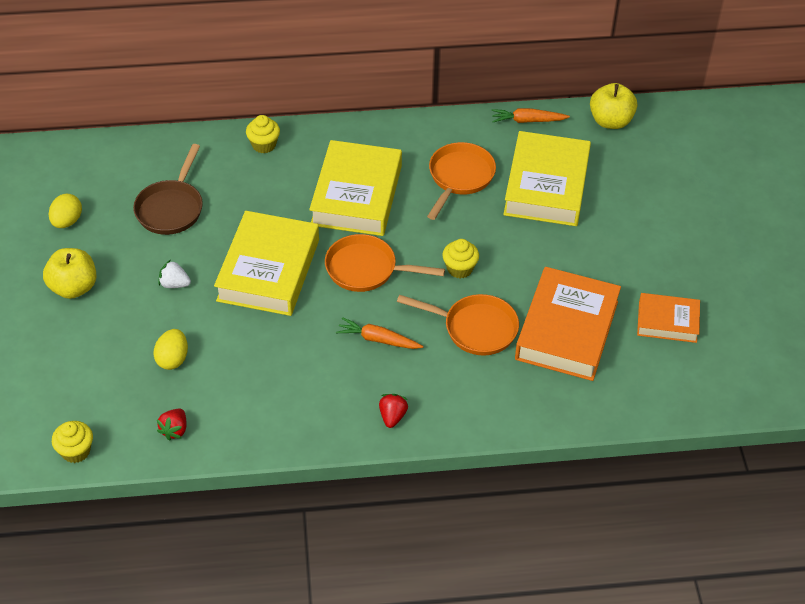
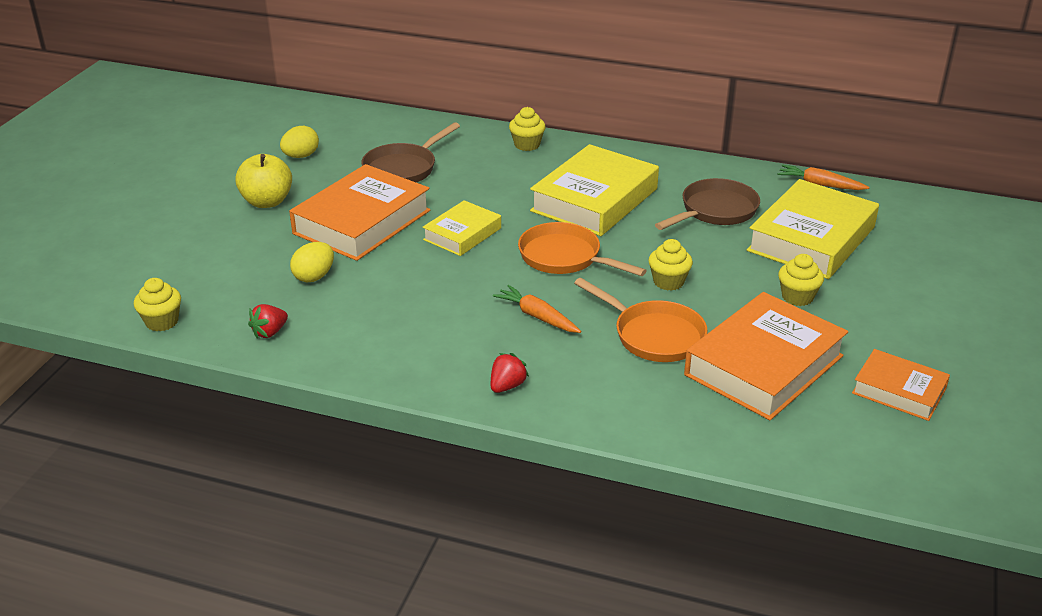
camera: 25 degrees right, 15 degrees down
(174, 284) = (362, 222): white strawberry -> orange book
(268, 270) = (462, 234): yellow book -> yellow book, size x0.56
(459, 177) = (715, 211): orange pan -> brown pan
(561, 252) = (797, 297): none -> yellow cupcake
(610, 121) = (918, 204): yellow apple -> none

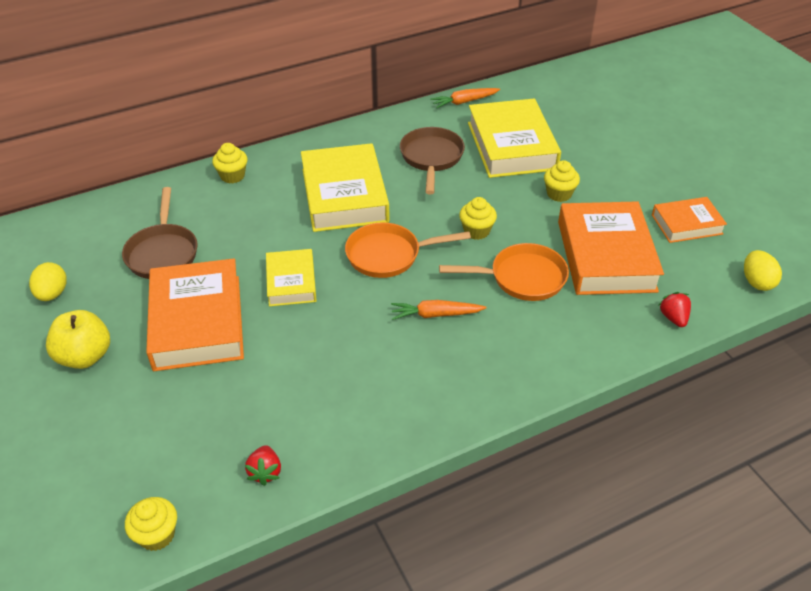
camera: 45 degrees left, 10 degrees up
(314, 277) = (229, 397): yellow egg -> yellow egg (757, 282)
(507, 386) = (491, 383): red strawberry -> red strawberry (673, 318)

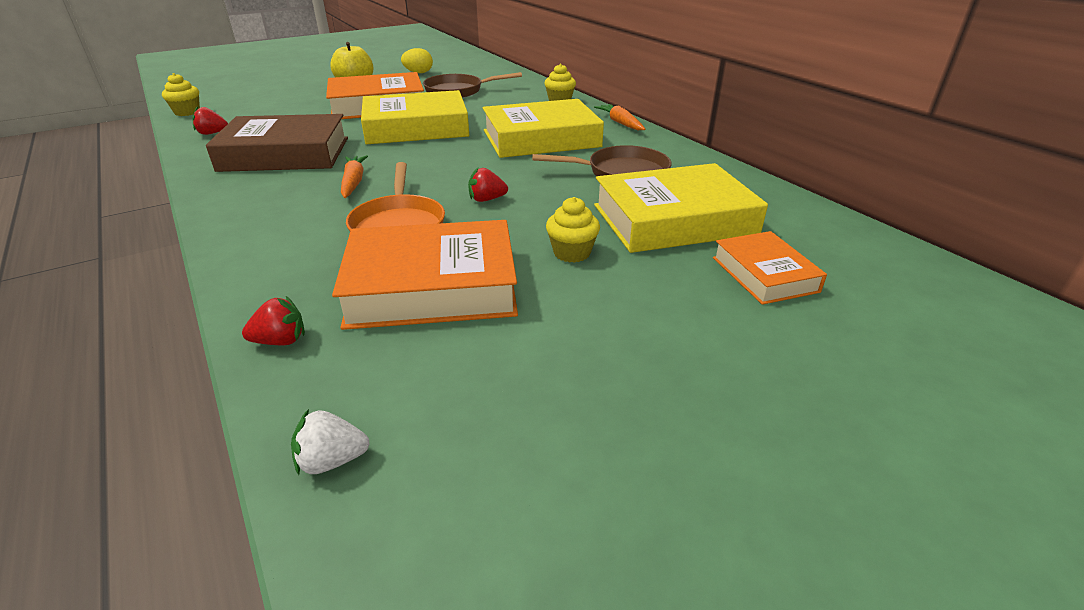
camera: 85 degrees right, 10 degrees down
(291, 282) = (416, 128): yellow book -> yellow book, size x1.78
(353, 380) = (285, 154): none -> brown book
(388, 255) = (448, 160): orange pan -> none
(464, 102) = (759, 188): orange carrot -> orange carrot (620, 123)
(476, 231) = (486, 199): yellow cupcake -> red strawberry
(686, 224) = (510, 377): orange book -> orange book (764, 274)
(757, 282) = (332, 460): yellow egg -> white strawberry

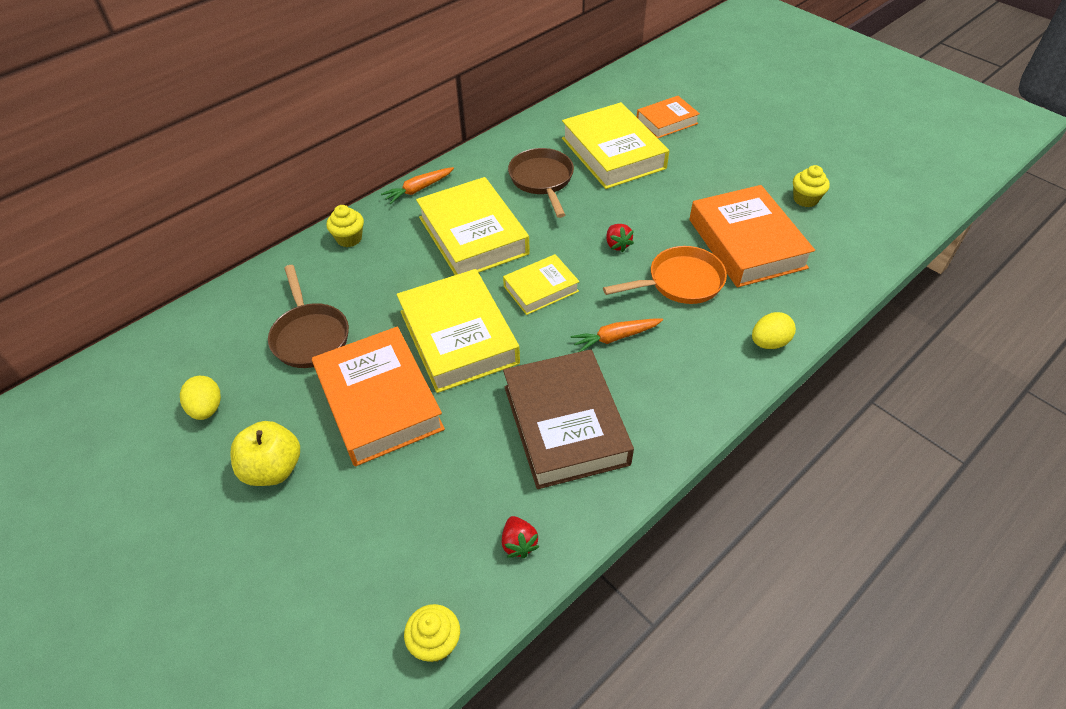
camera: 100 degrees left, 15 degrees up
(253, 263) = (769, 342): none -> yellow egg
(281, 341) = (832, 290): red strawberry -> none
(332, 460) = (887, 239): white strawberry -> none
(447, 158) = (541, 289): none -> yellow book
(572, 253) = (677, 192): yellow cupcake -> yellow cupcake (805, 199)

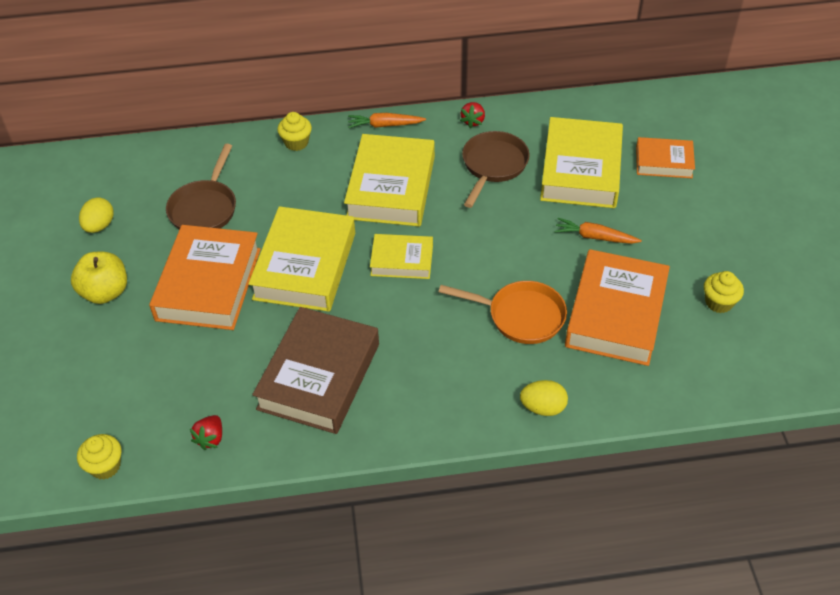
camera: 35 degrees right, 0 degrees up
(615, 338) = (421, 332): orange carrot -> orange carrot (594, 237)
(617, 245) = (500, 256): red strawberry -> red strawberry (473, 121)

